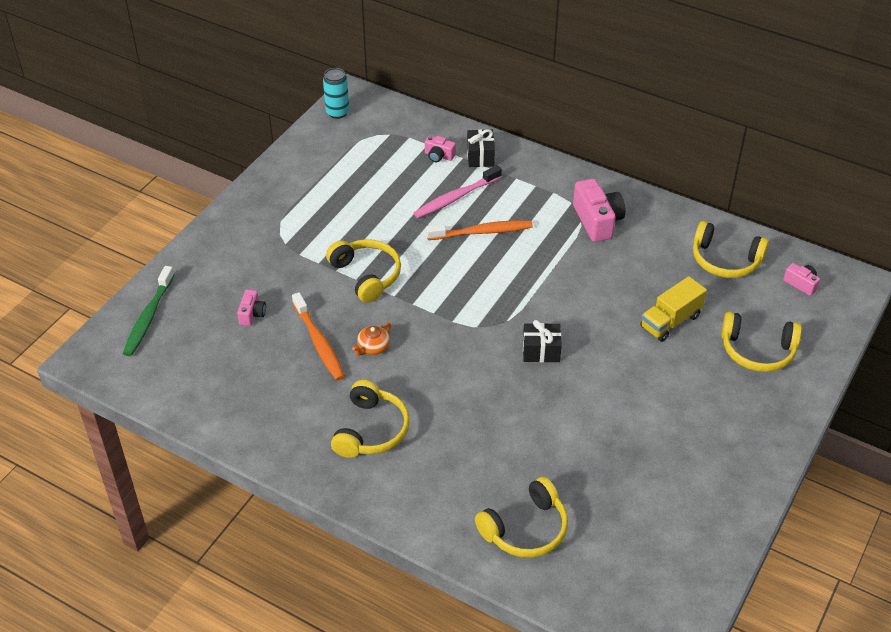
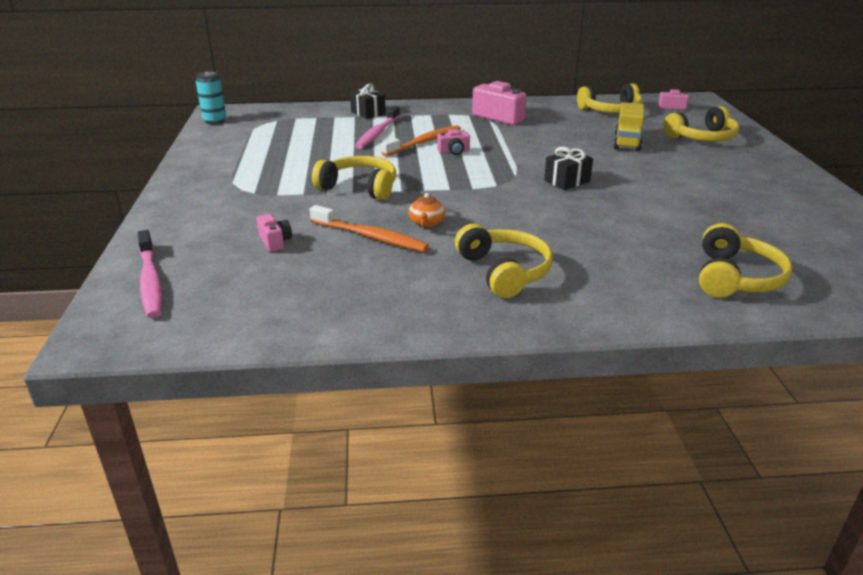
camera: 35 degrees left, 15 degrees down
(148, 317) = (150, 281): green toothbrush -> pink toothbrush
(439, 156) = (334, 120): pink camera -> pink camera (454, 151)

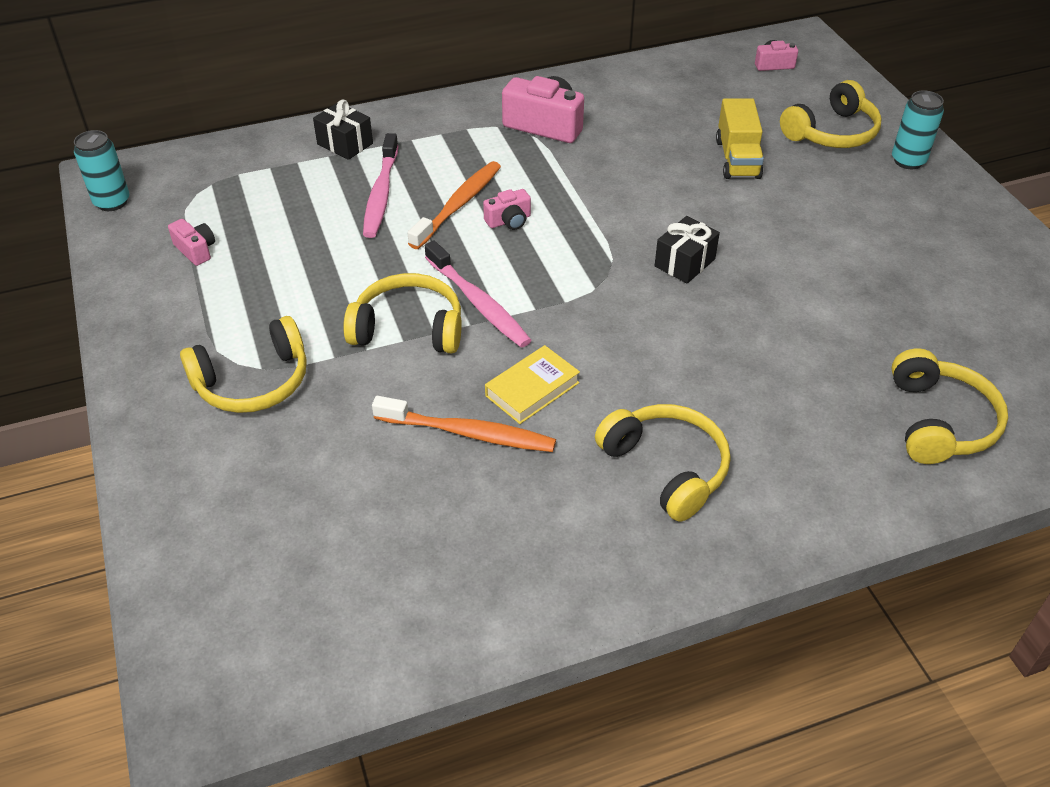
camera: 15 degrees left, 15 degrees up
(150, 281) = (209, 587): pink toothbrush -> pink toothbrush (478, 303)
(275, 241) = (342, 470): pink camera -> pink camera (196, 250)
(427, 223) = (532, 389): orange teapot -> yellow book
(611, 111) = (694, 85): yellow headphones -> yellow headphones (253, 381)
(756, 154) = (908, 161): none -> turquoise can

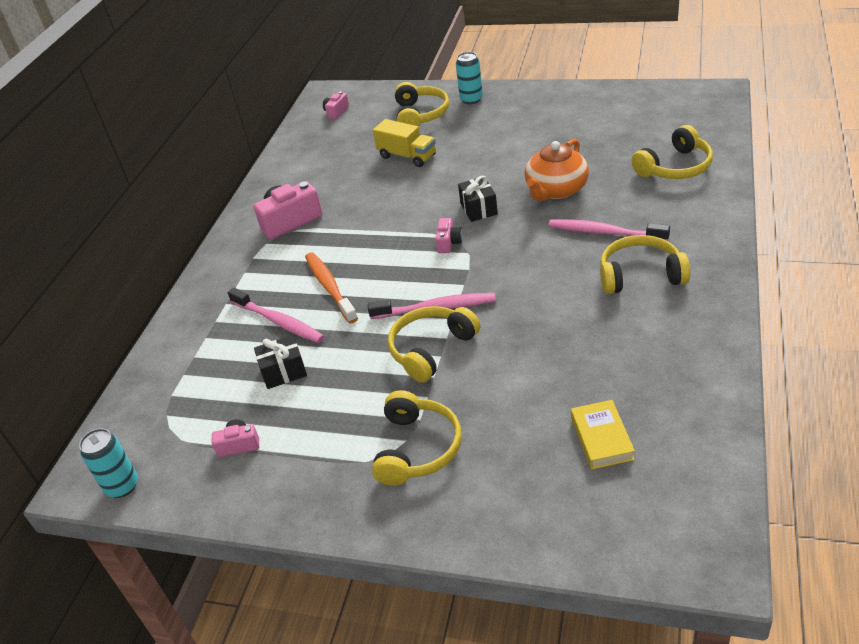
camera: 50 degrees left, 5 degrees down
(345, 144) = (201, 324): black gift -> black gift (284, 372)
(469, 433) = (551, 350): orange toothbrush -> none
(509, 221) = (369, 269): pink camera -> pink camera (448, 243)
(532, 389) = (535, 309): yellow book -> yellow book (601, 438)
(728, 399) = (604, 232): none -> pink toothbrush
(780, 318) = (556, 190): none -> orange teapot
(939, 421) = (675, 167): yellow headphones -> yellow headphones turned 105 degrees clockwise

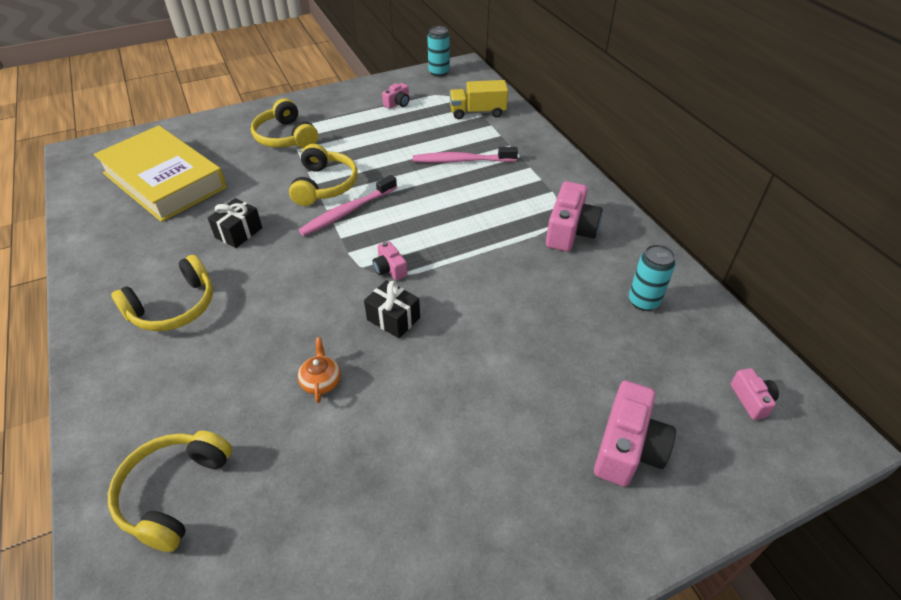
camera: 135 degrees right, 5 degrees up
(284, 372) = (417, 139): black gift -> black gift (238, 232)
(329, 287) = (454, 194): orange toothbrush -> none
(407, 156) = (553, 359): yellow truck -> yellow truck (477, 112)
(420, 115) = (627, 448): yellow headphones -> pink camera
(471, 99) = (591, 525): turquoise can -> turquoise can (643, 301)
(556, 190) = (321, 381): orange teapot -> orange teapot, size x0.50
(601, 438) = (164, 180): yellow book -> yellow book, size x2.31
(604, 232) = (232, 342): pink toothbrush -> none

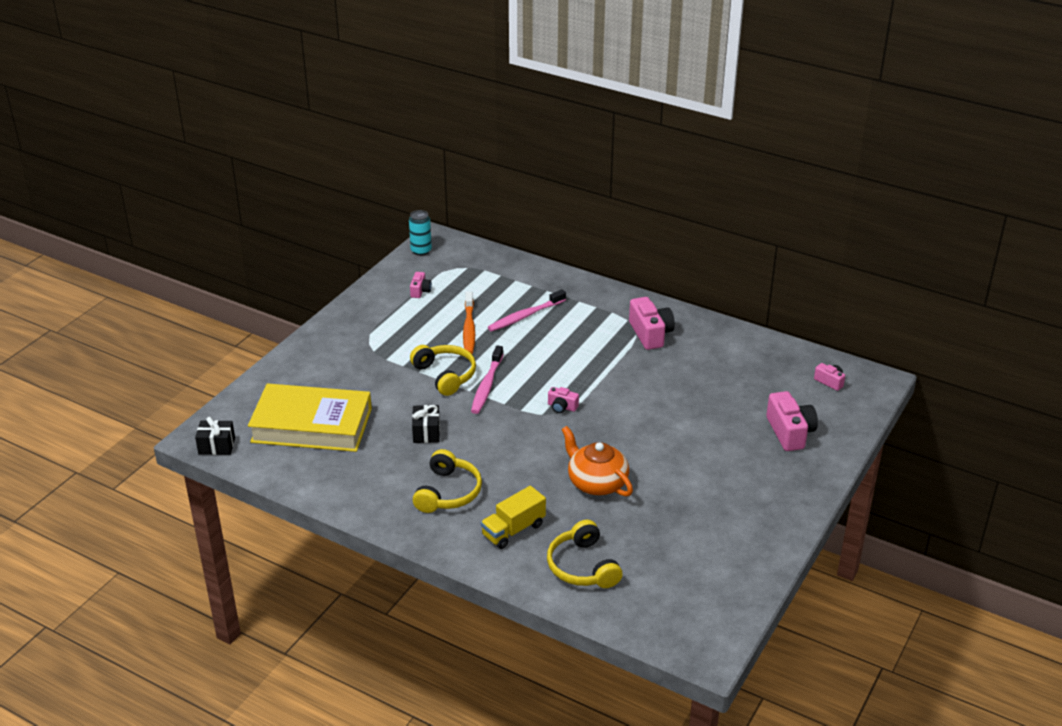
camera: 35 degrees left, 10 degrees down
(286, 137) = (363, 354): yellow headphones -> none
(321, 381) = (596, 482): orange teapot -> orange teapot, size x2.00
(393, 318) = (599, 432): black gift -> black gift (217, 446)
(397, 151) = (469, 329): none -> orange toothbrush
(477, 112) = (493, 274): yellow truck -> yellow truck (513, 530)
(643, 301) = (733, 357): turquoise can -> none

